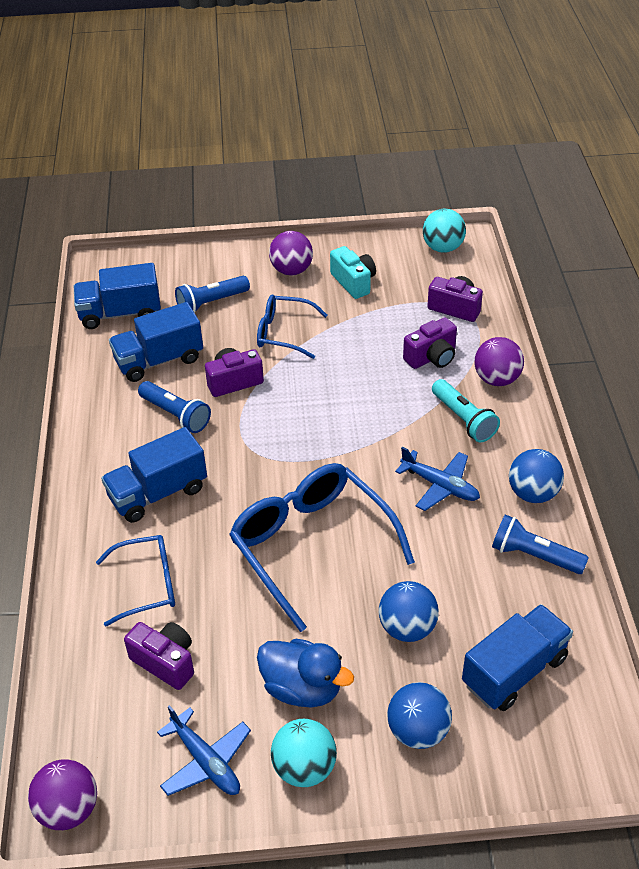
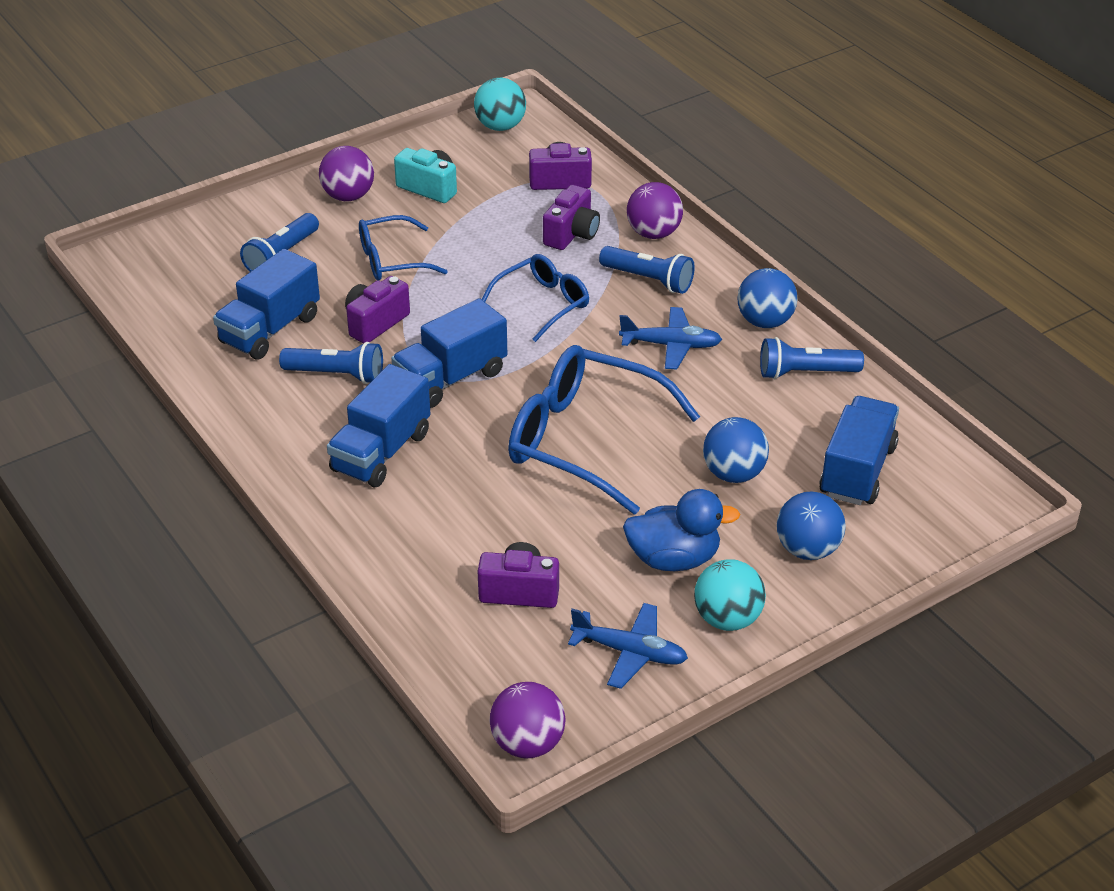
camera: 30 degrees left, 5 degrees down
(120, 313) = (180, 298): blue truck -> blue truck (451, 378)
(148, 584) = (442, 535): blue glasses -> blue glasses (543, 303)
(463, 419) = (648, 280): turquoise flashlight -> blue flashlight

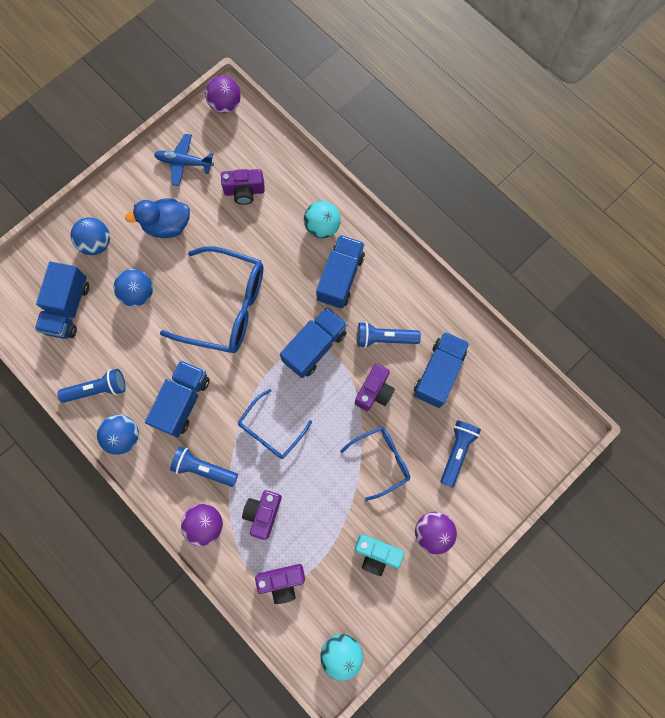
camera: 170 degrees right, 35 degrees up
(671, 345) = (183, 402): blue plane -> blue truck
(727, 619) = (137, 190): turquoise ball -> turquoise ball (322, 227)

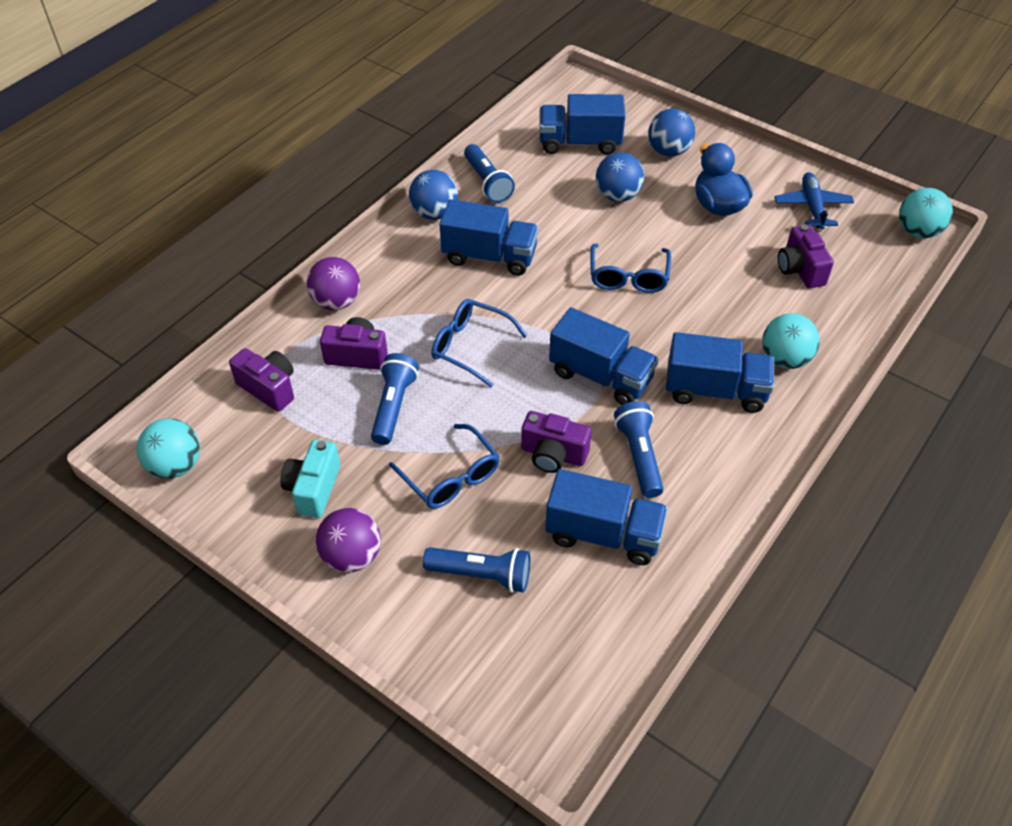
camera: 80 degrees right, 25 degrees down
(204, 468) = (407, 289): blue flashlight -> blue flashlight (394, 406)
(225, 105) = (918, 231): purple ball -> turquoise ball
(226, 307) = (628, 277): blue glasses -> blue glasses, size x0.57
(282, 581) = (269, 388): purple camera -> purple camera turned 150 degrees clockwise

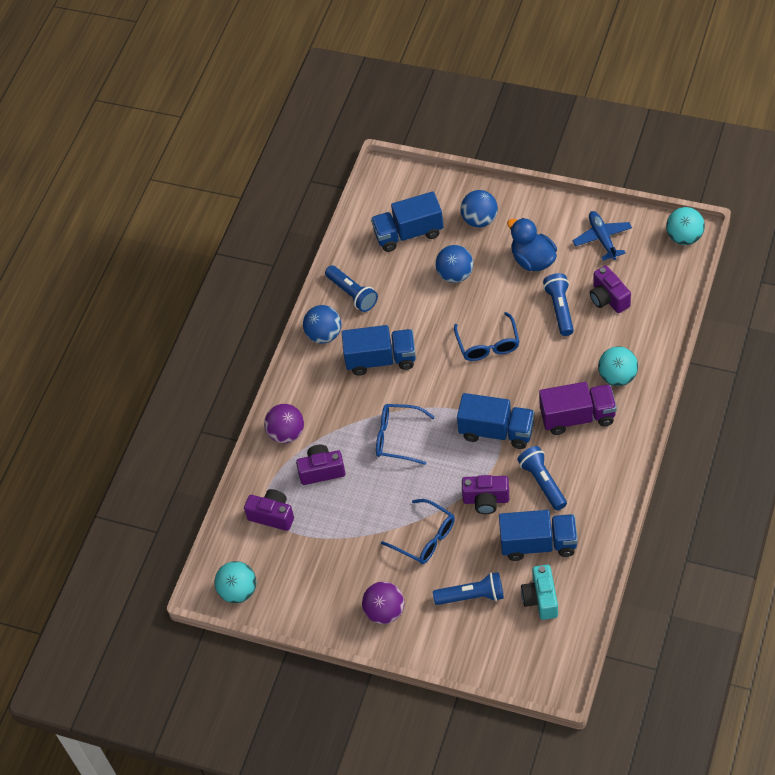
camera: 10 degrees left, 5 degrees up
(313, 489) = (338, 576): turquoise camera -> turquoise camera (541, 599)
(394, 406) = (365, 500): blue flashlight -> blue flashlight (560, 309)
(715, 391) = (577, 417): blue truck -> purple truck

